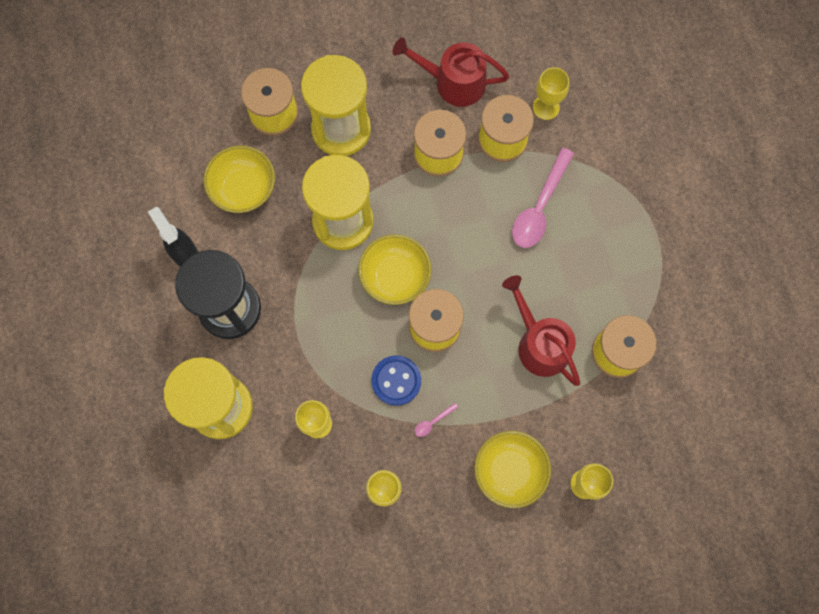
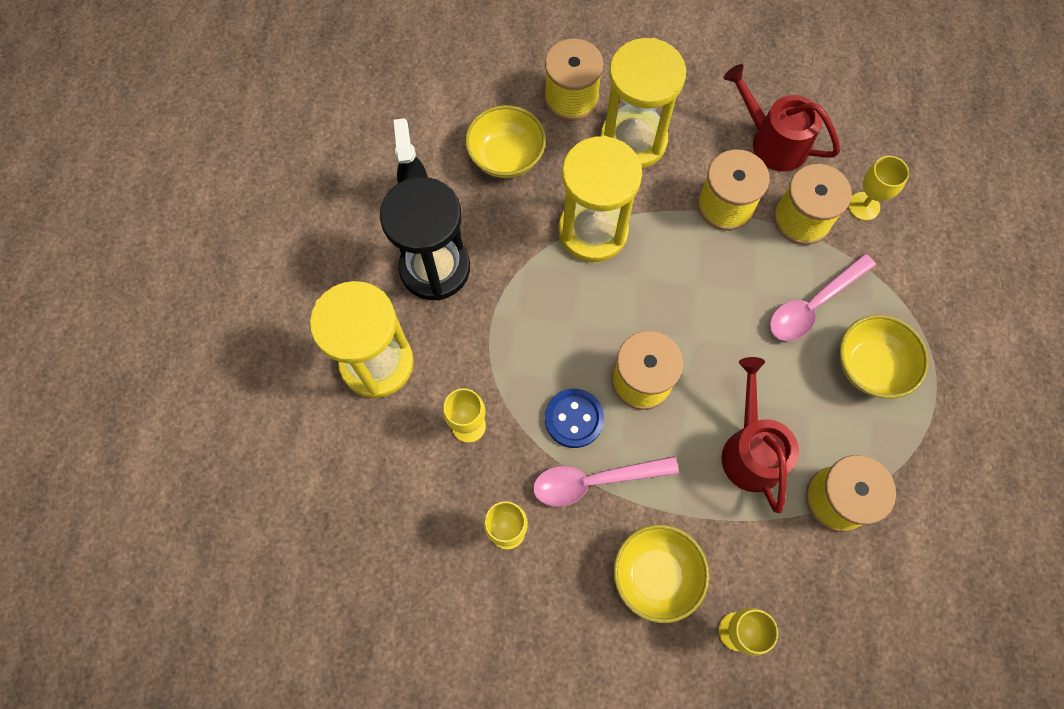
camera: 25 degrees right, 5 degrees down
(395, 276) = (622, 310): yellow bowl -> yellow bowl (870, 366)
(432, 422) = (593, 481): pink spoon -> pink spoon, size x2.38

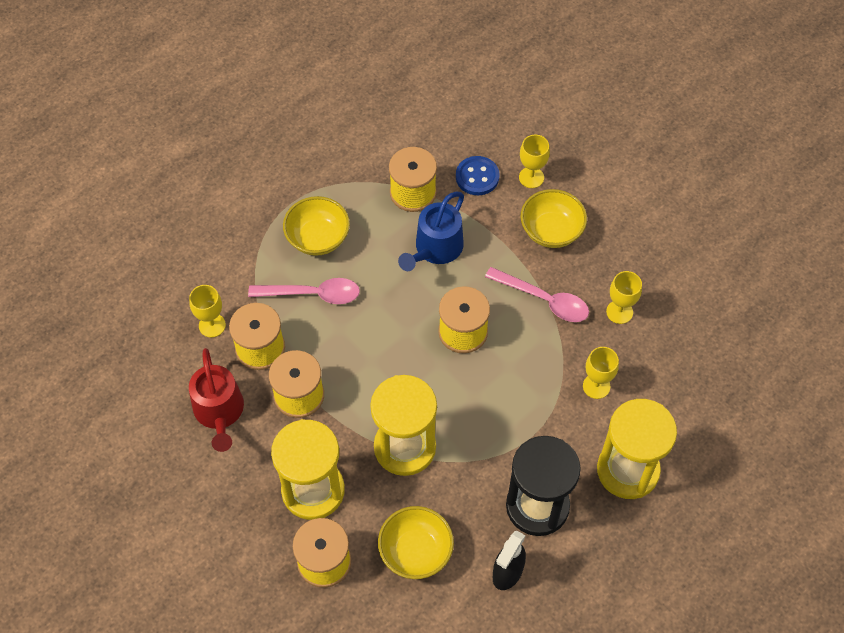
camera: 140 degrees left, 10 degrees down
(574, 419) = (525, 341): blue button -> blue button (477, 177)
(751, 450) = (435, 249): red watering can -> blue watering can

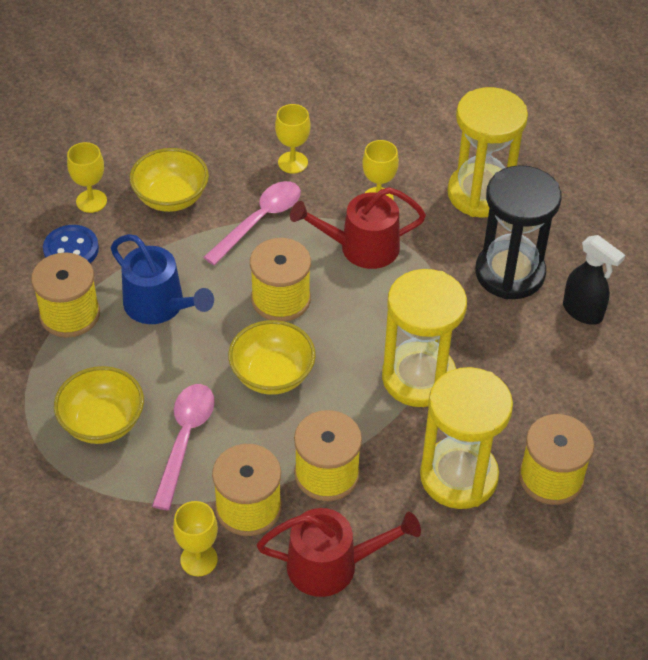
camera: 80 degrees left, 10 degrees down
(415, 551) = (549, 388): yellow bowl -> yellow bowl (272, 375)
(535, 382) = (361, 247): none -> red watering can

